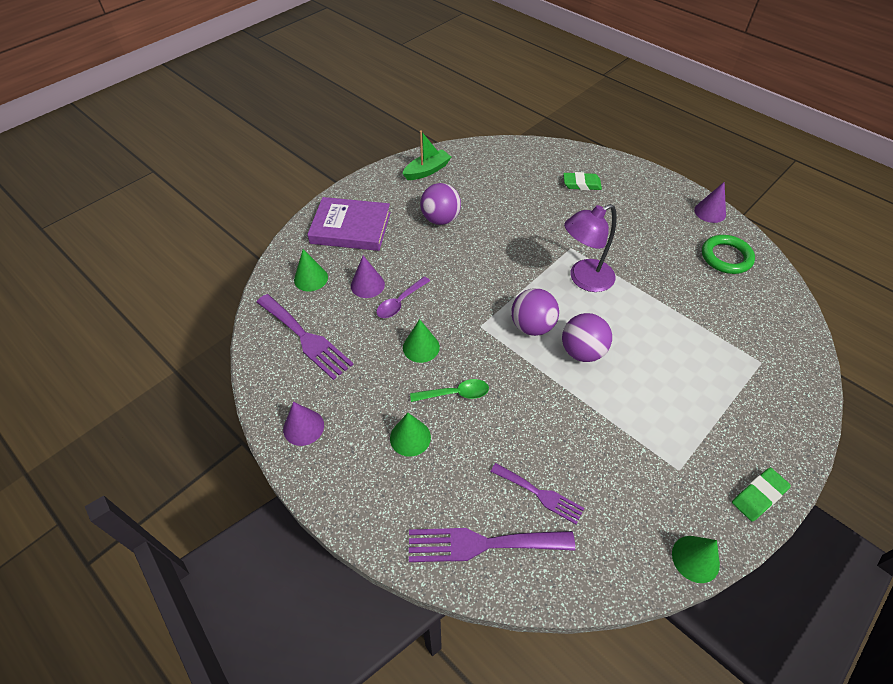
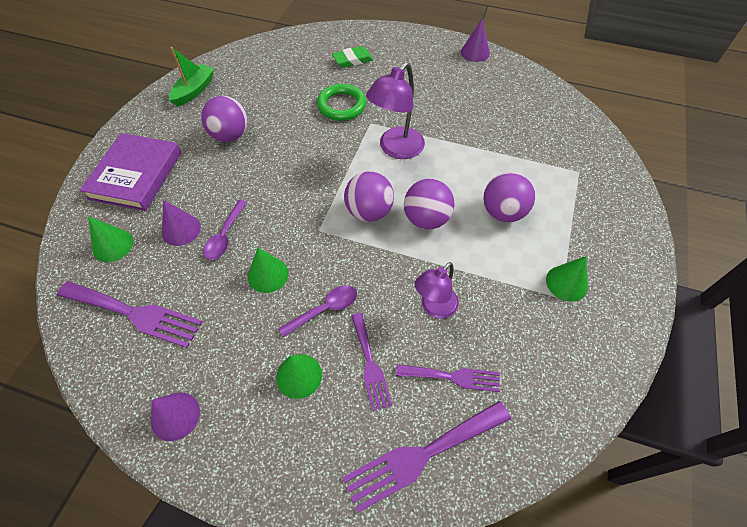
camera: 25 degrees left, 5 degrees up
(351, 228) = (136, 175): purple book -> purple book turned 60 degrees counterclockwise
(455, 393) = (324, 309): green spoon -> purple spoon
(472, 453) = (370, 364): none -> purple fork
(552, 430) = (434, 308): none -> purple lamp
(660, 372) = (503, 212): none -> purple ball
(695, 558) = (613, 375): green cone -> green cone (566, 283)
(726, 257) = (507, 88): green ring -> green ring (341, 105)
(759, 496) = (634, 292): green eraser -> none

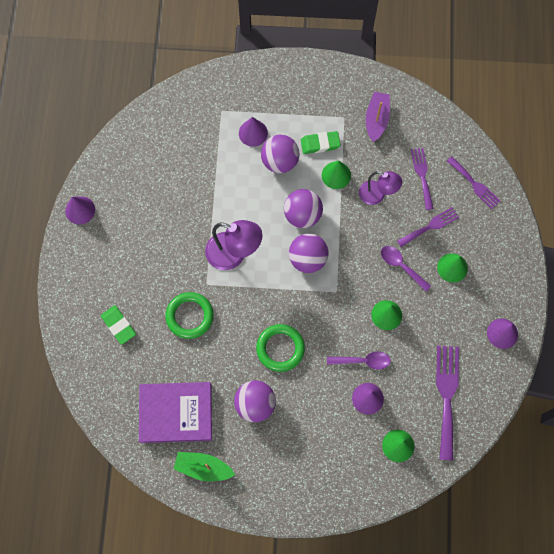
camera: 105 degrees left, 15 degrees up
(136, 175) = (324, 467): purple book -> purple book (176, 413)
(276, 166) = (280, 348): none -> green ring
(421, 455) = (474, 184): purple fork -> purple fork, size x0.62
(522, 259) = (320, 144): none -> green eraser
(545, 194) = (253, 133): none -> purple cone
(554, 339) = (376, 119): none -> purple boat
(566, 283) = (331, 114): green cone -> green cone (336, 175)

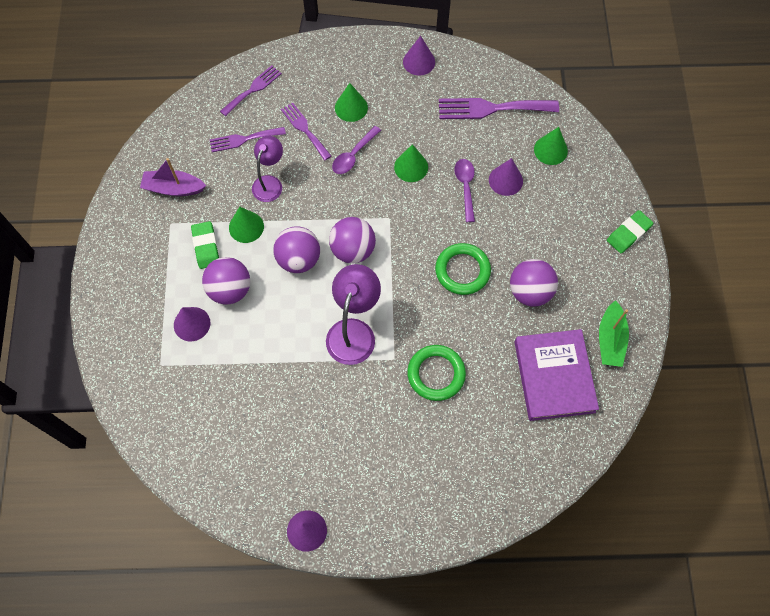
camera: 95 degrees left, 5 degrees down
(118, 325) = (457, 458): green eraser -> green eraser (628, 233)

